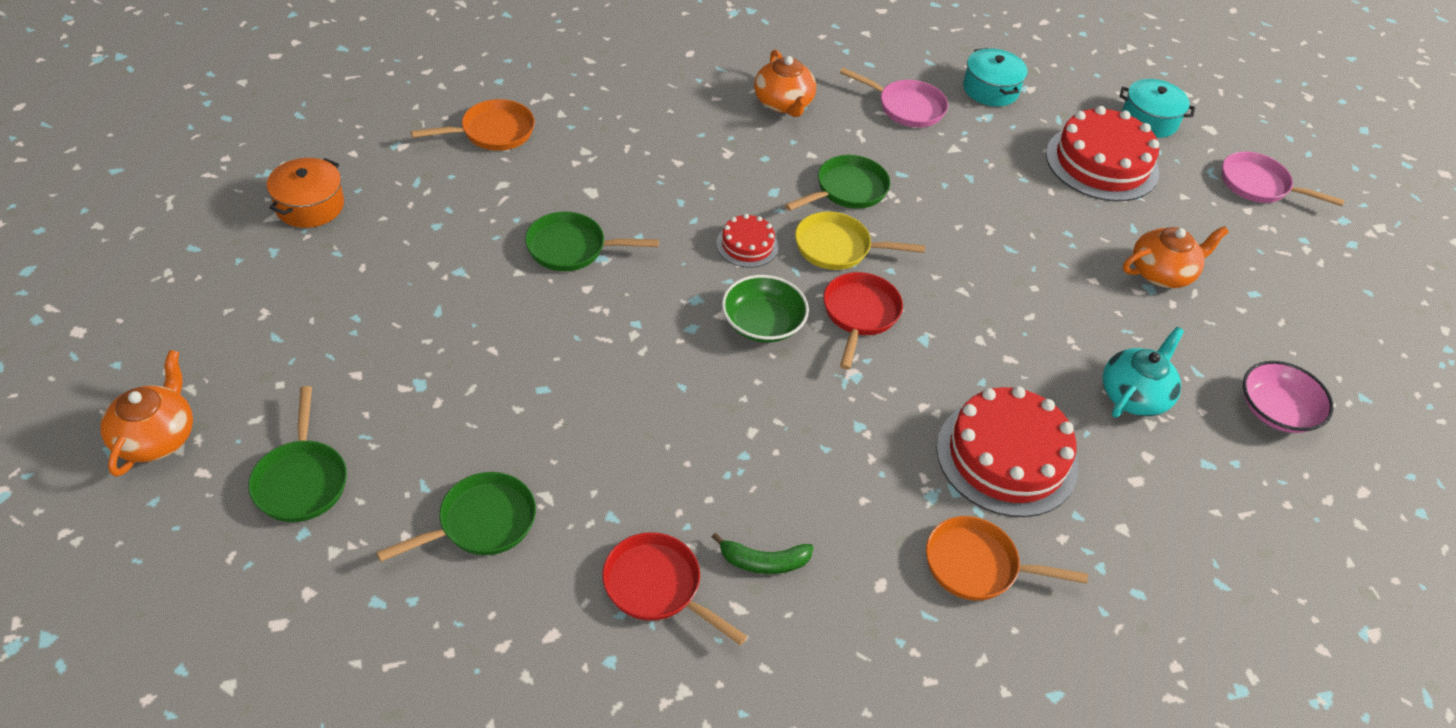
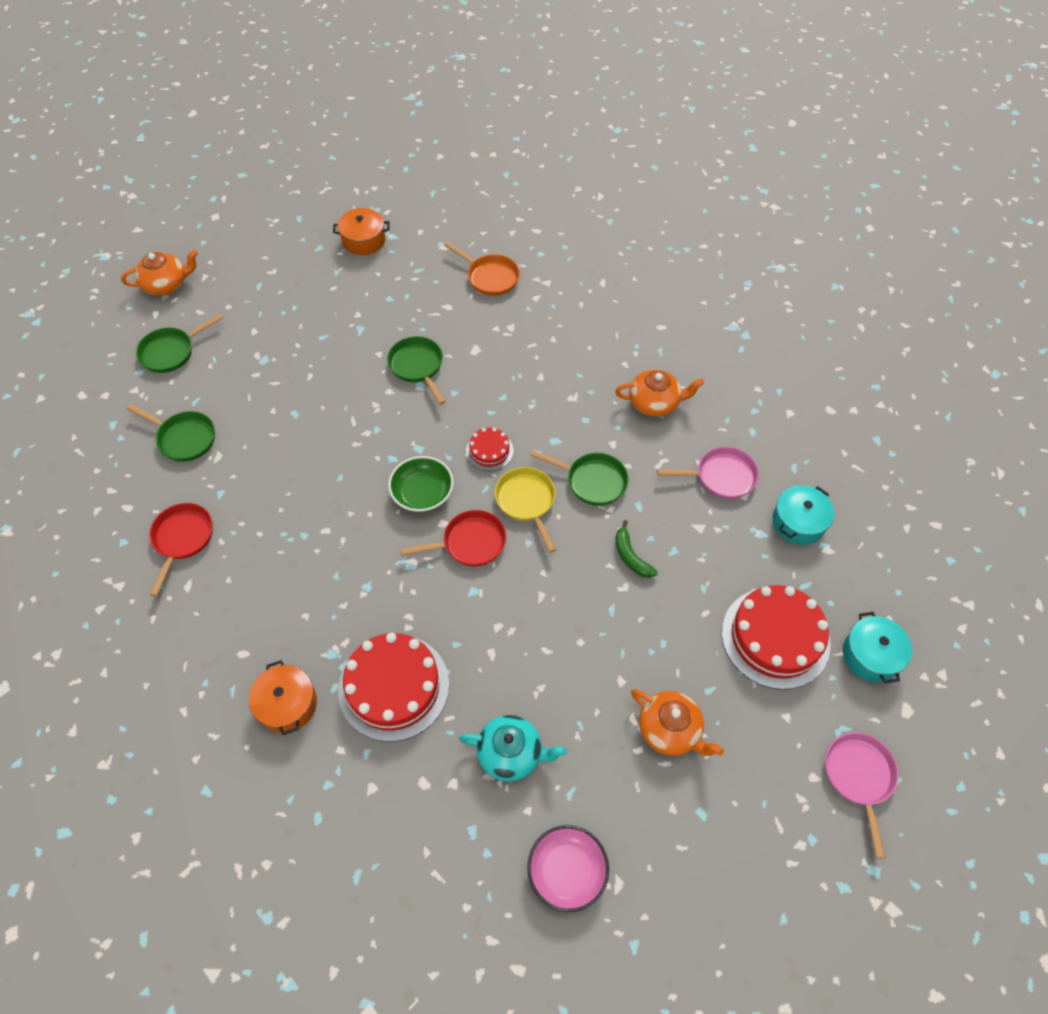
camera: 65 degrees right, 10 degrees up
(763, 562) = (227, 583): green banana -> green banana (631, 556)
(783, 103) = (655, 403): orange teapot -> orange teapot turned 135 degrees counterclockwise
(906, 107) = (721, 476): pink pan -> pink pan turned 90 degrees counterclockwise
(977, 566) = (287, 704): orange pan -> orange pot

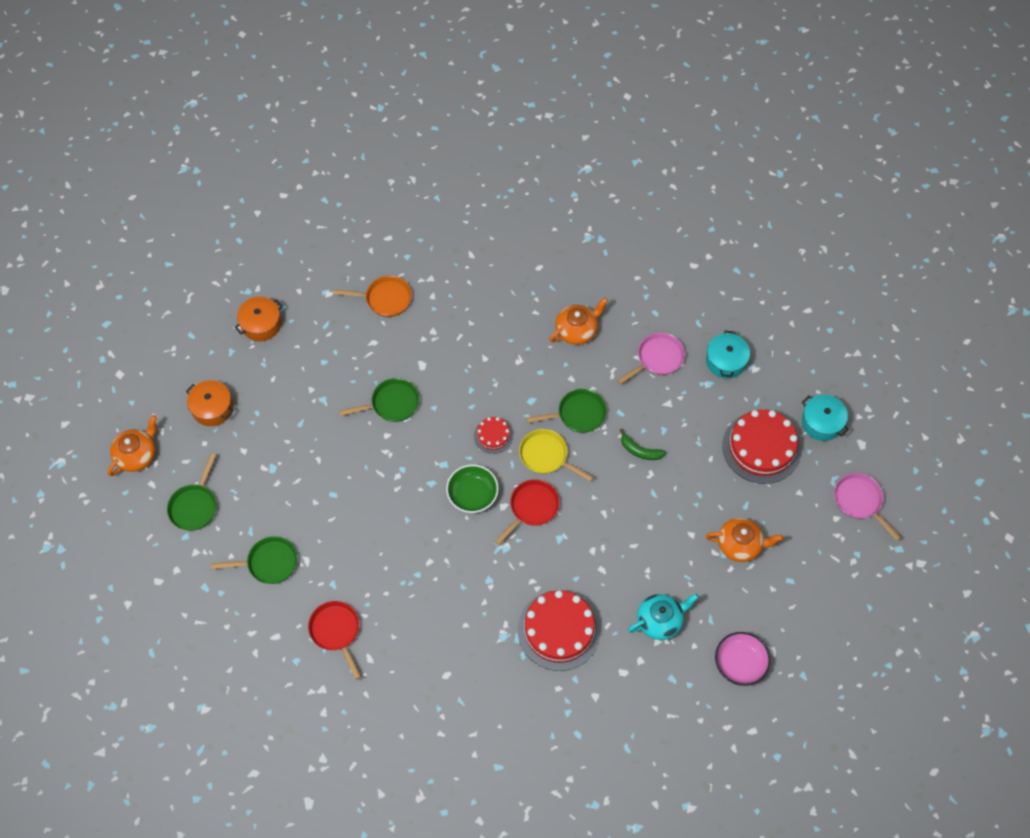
camera: 35 degrees left, 5 degrees up
(287, 704) = (502, 685): orange pot -> orange pot (212, 408)
(417, 367) = (391, 404): green pan -> green pan turned 135 degrees clockwise

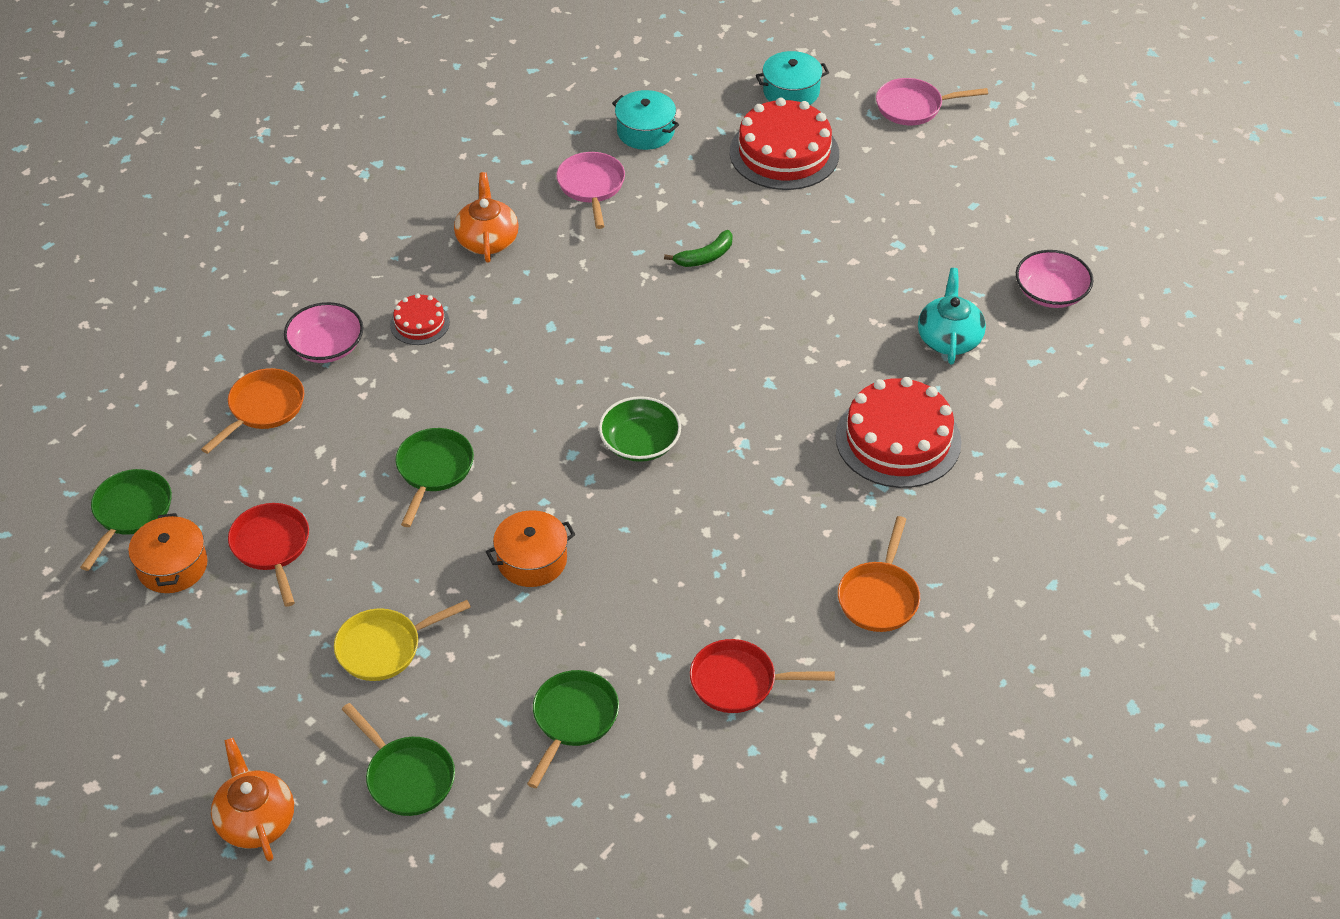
camera: 60 degrees left, 15 degrees down
(212, 408) = (259, 685): orange pot -> orange pot (532, 560)
(435, 675) = (879, 597): none -> orange pan
(446, 300) = (326, 346): none -> pink bowl
(493, 435) = (570, 385): red cake -> red cake (419, 323)
(531, 508) = (706, 392): red pan -> red pan (272, 547)
(546, 456) = (643, 346): yellow pan -> yellow pan (384, 647)
(577, 414) = (607, 291): green pan -> green pan (130, 513)
(740, 545) = (897, 226): orange teapot -> none

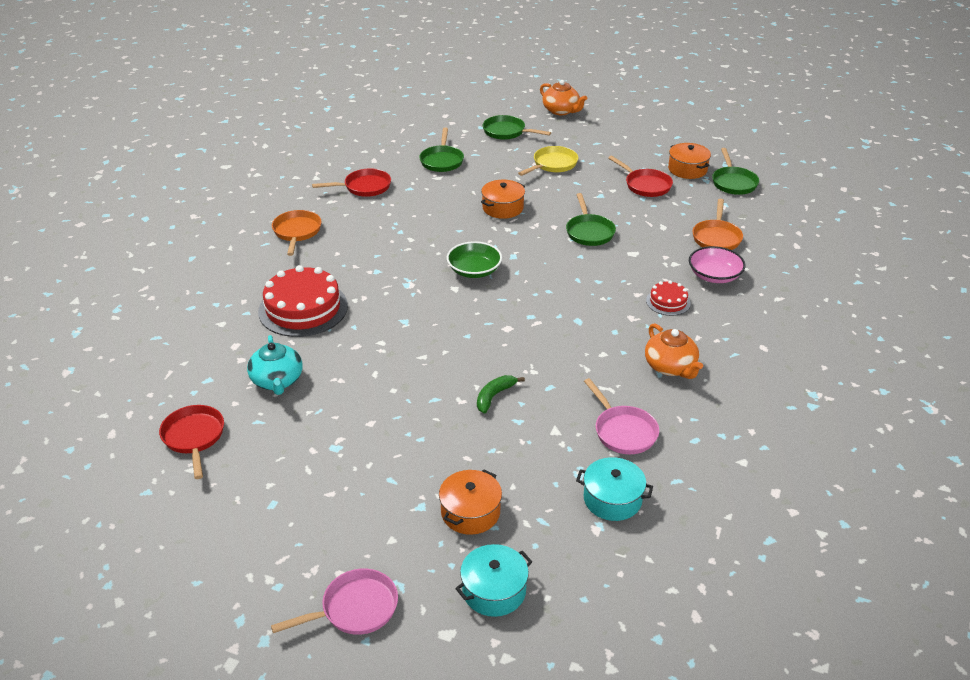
camera: 160 degrees right, 10 degrees down
(784, 153) = (470, 512): red cake -> orange pot
(1051, 292) = (194, 438): pink bowl -> red pan

